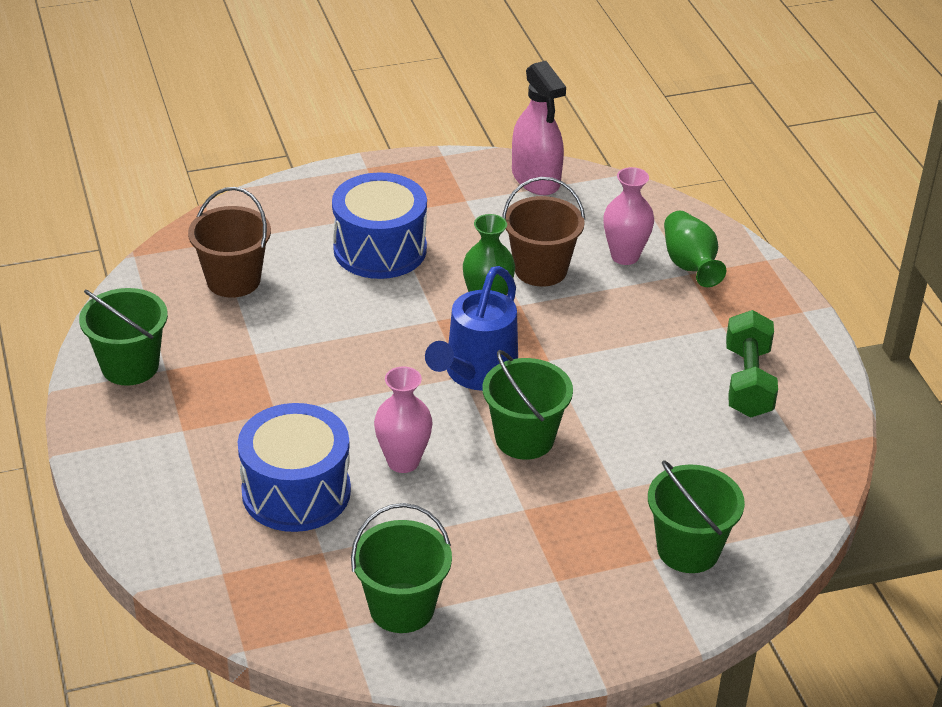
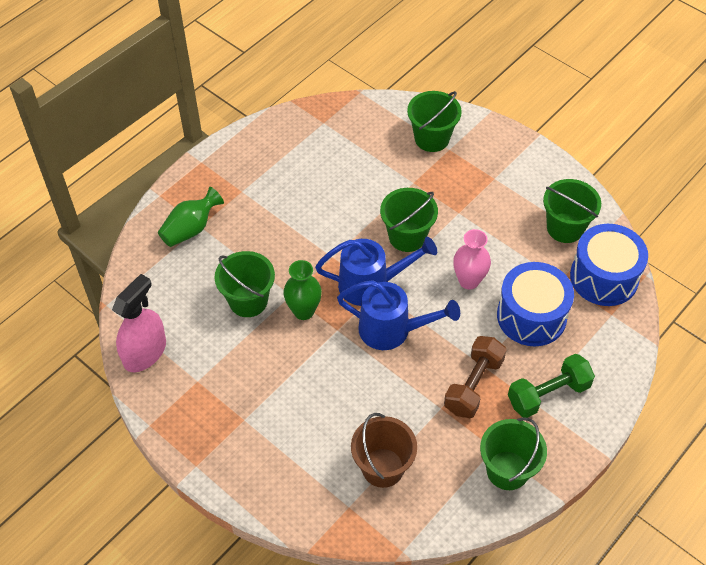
camera: 120 degrees left, 15 degrees up
(256, 392) = (473, 385): none -> brown dumbbell
(380, 249) = (288, 400): blue drum -> blue drum (604, 277)
(393, 362) = (392, 330): none -> blue watering can
(540, 270) = (248, 301): brown bucket -> green bucket
(625, 256) = (203, 264): pink vase -> none
(748, 382) = (284, 162): green dumbbell -> green dumbbell (548, 394)

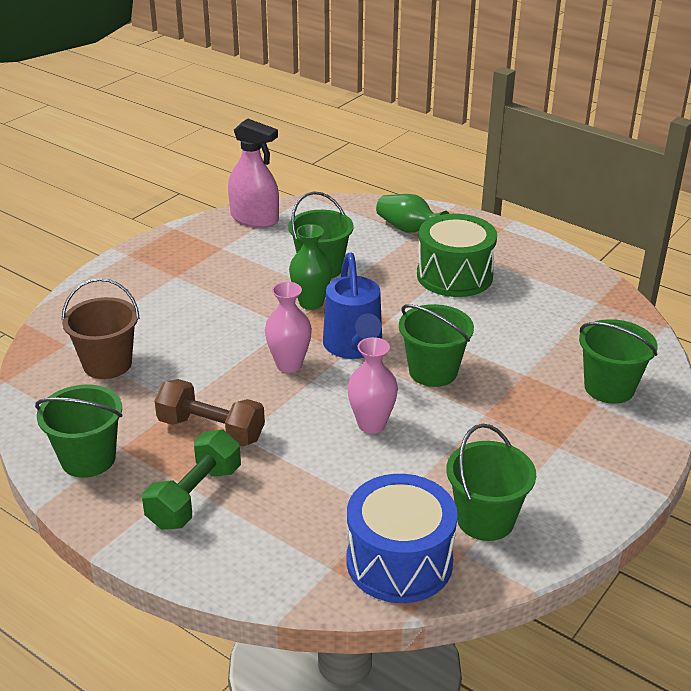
camera: 85 degrees right, 20 degrees down
(274, 206) = (454, 276): none -> green drum
(392, 330) = (289, 365): blue watering can -> pink vase
(531, 316) = (320, 482): blue drum -> none
(548, 394) = (195, 497): green dumbbell -> green dumbbell turned 60 degrees clockwise

